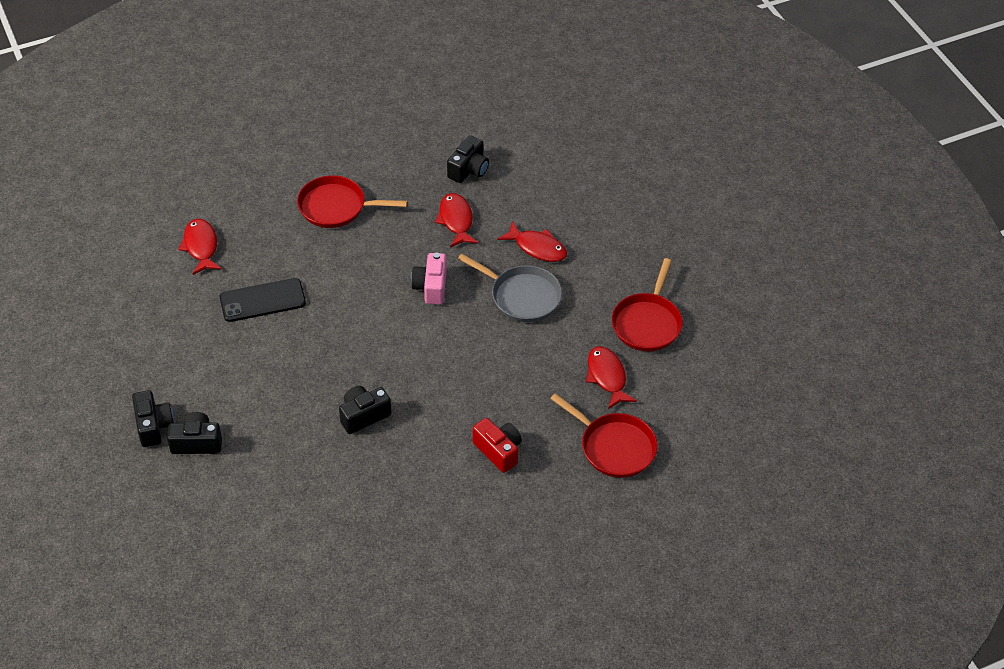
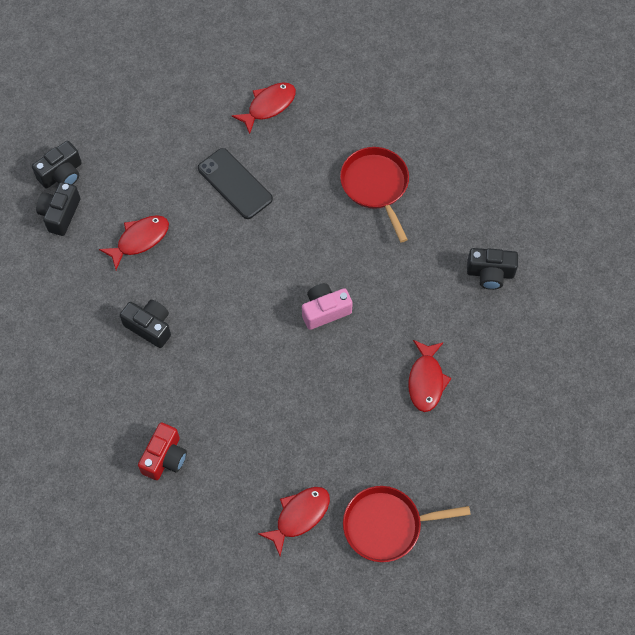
camera: 65 degrees right, 15 degrees up
(197, 442) = (60, 214): black camera -> black camera turned 135 degrees counterclockwise
(456, 220) = (418, 293): red fish -> red fish (139, 240)
(522, 296) = (357, 395): grey pan -> none
(614, 447) = (218, 559): red pan -> none

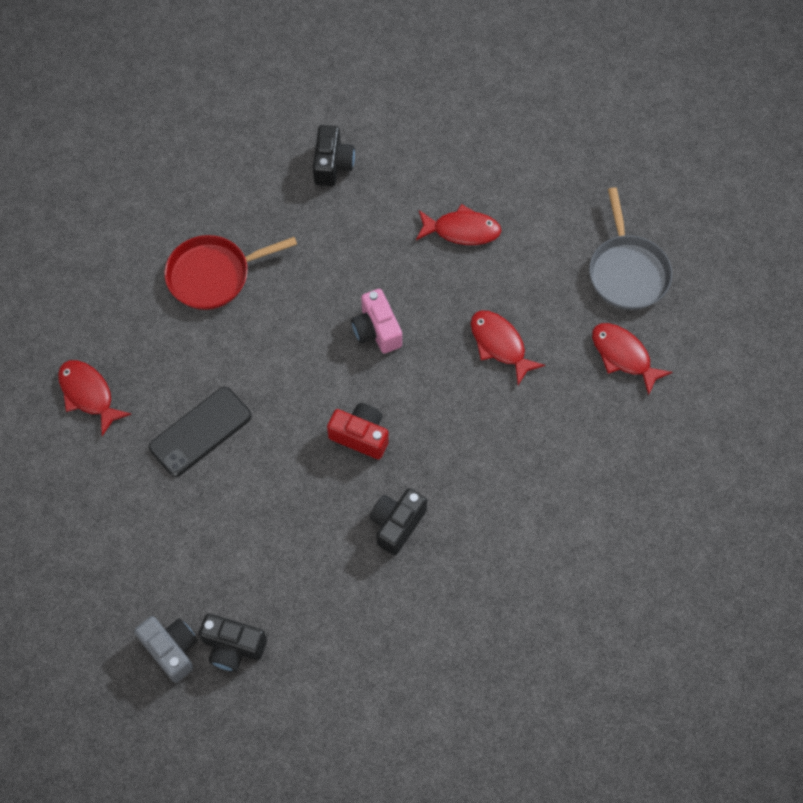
camera: 90 degrees left, 0 degrees up
(62, 174) = (171, 649): black camera -> grey camera
(139, 240) = (275, 543): red fish -> red fish (500, 345)
(165, 457) = (563, 499): red camera -> red camera (360, 436)
(386, 525) = (627, 272): red pan -> grey pan

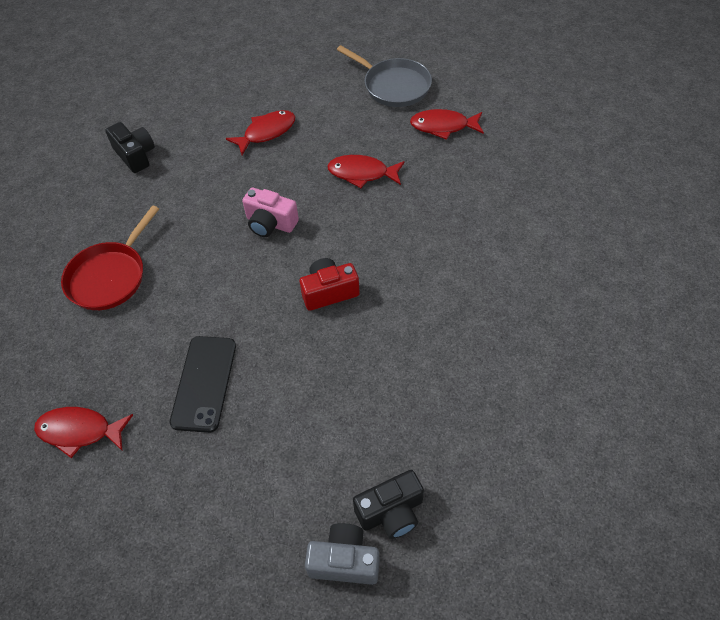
camera: 40 degrees left, 10 degrees down
(397, 524) = (416, 325): black camera -> none

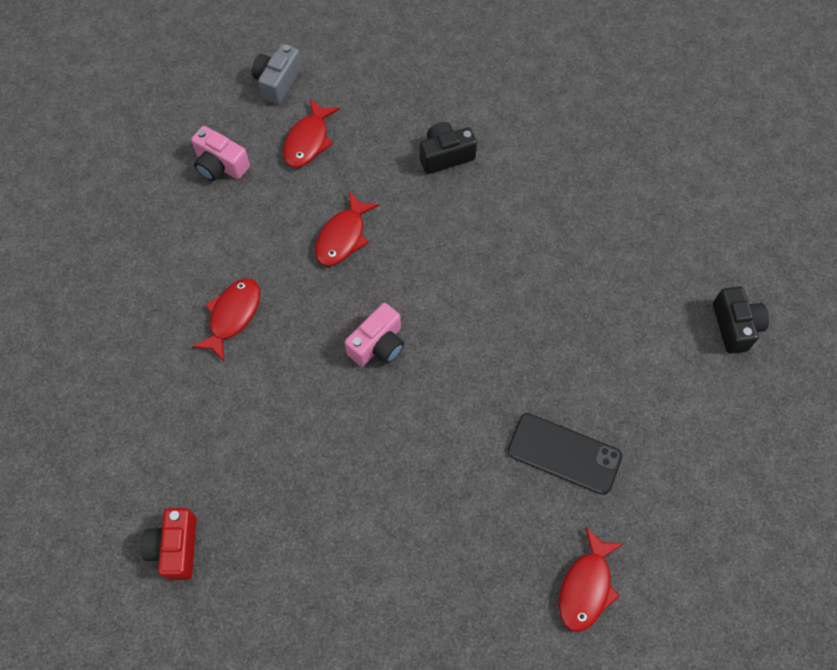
camera: 75 degrees left, 10 degrees up
(109, 277) = (390, 531): red pan -> none
(135, 155) = (201, 474): black camera -> black camera (445, 155)
(266, 132) = (232, 316): red fish -> red fish turned 45 degrees clockwise
(329, 292) = (491, 312): red camera -> red camera (176, 547)
(344, 561) = (769, 374): grey camera -> grey camera (278, 82)
(394, 86) = (220, 165): grey pan -> pink camera

